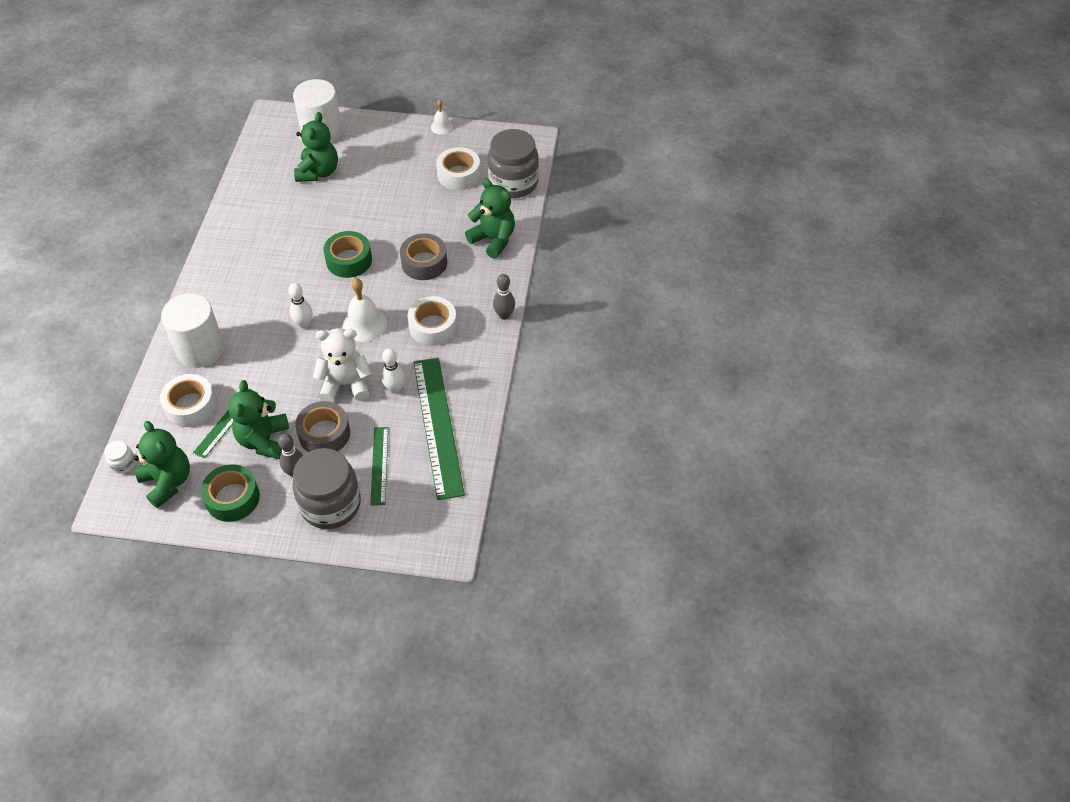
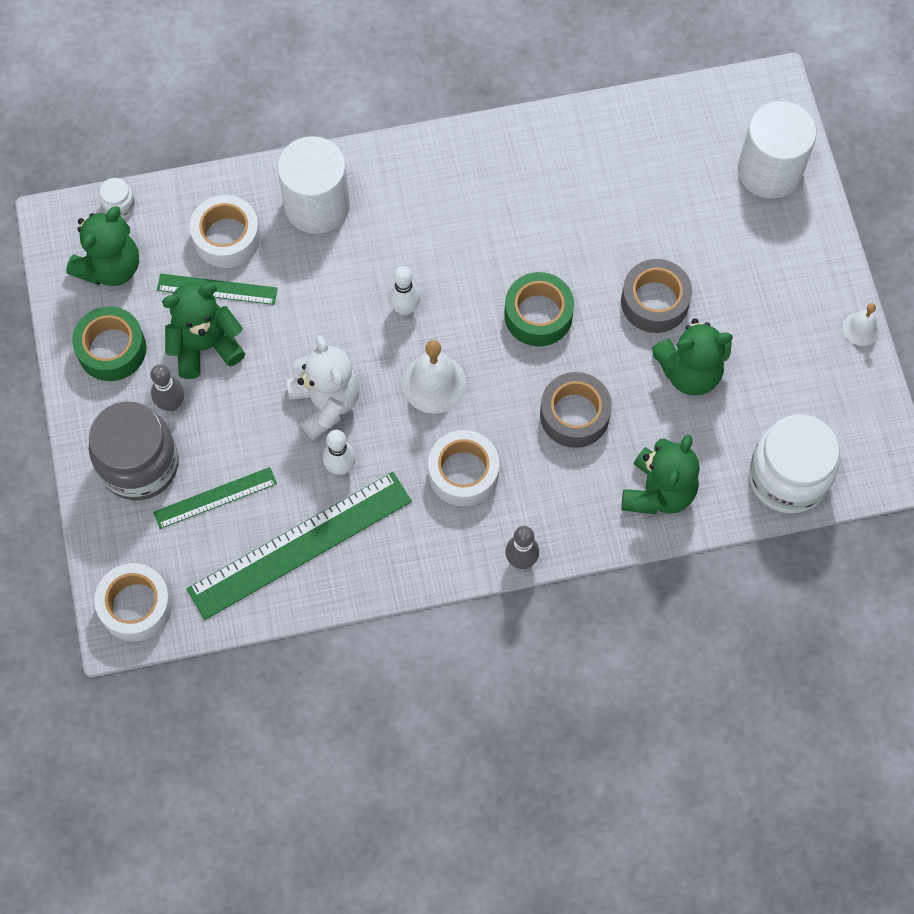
camera: 70 degrees right, 15 degrees up
(318, 172) = (688, 201): green teddy bear -> green teddy bear (690, 372)
(324, 434) = (240, 411): grey tape -> grey tape (654, 301)
(459, 175) = (769, 393): white tape -> white tape (136, 606)
(513, 183) = (788, 477): grey jar -> white jar

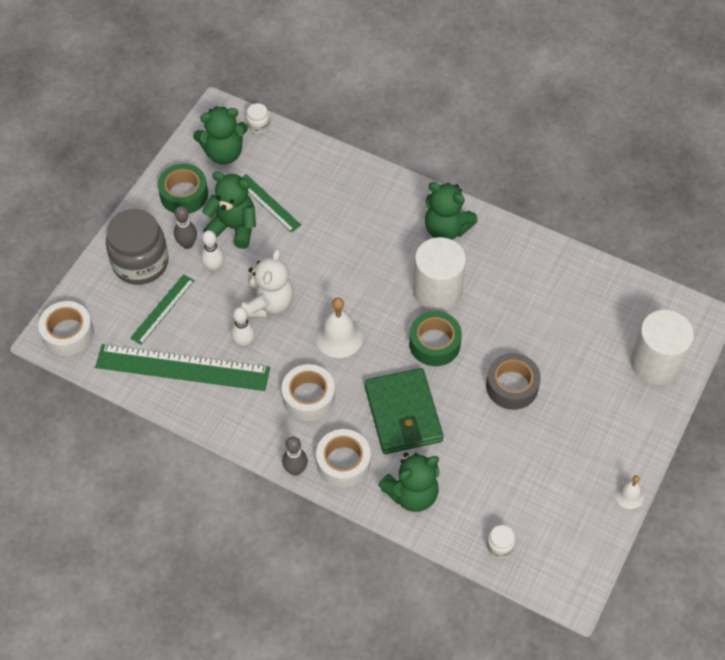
camera: 40 degrees right, 10 degrees down
(215, 498) = (162, 309): green ruler -> green ruler turned 75 degrees counterclockwise
(227, 237) = (299, 180): white tape -> white tape (343, 463)
(317, 205) = (364, 197): white cylinder -> white cylinder (437, 291)
(405, 308) = (361, 285): white bowling pin -> white bowling pin (214, 268)
(574, 415) = (403, 413): grey tape -> green wallet
(690, 372) = (496, 441): green teddy bear -> green teddy bear (446, 229)
(788, 477) = (499, 546): white jar -> white jar, size x0.42

